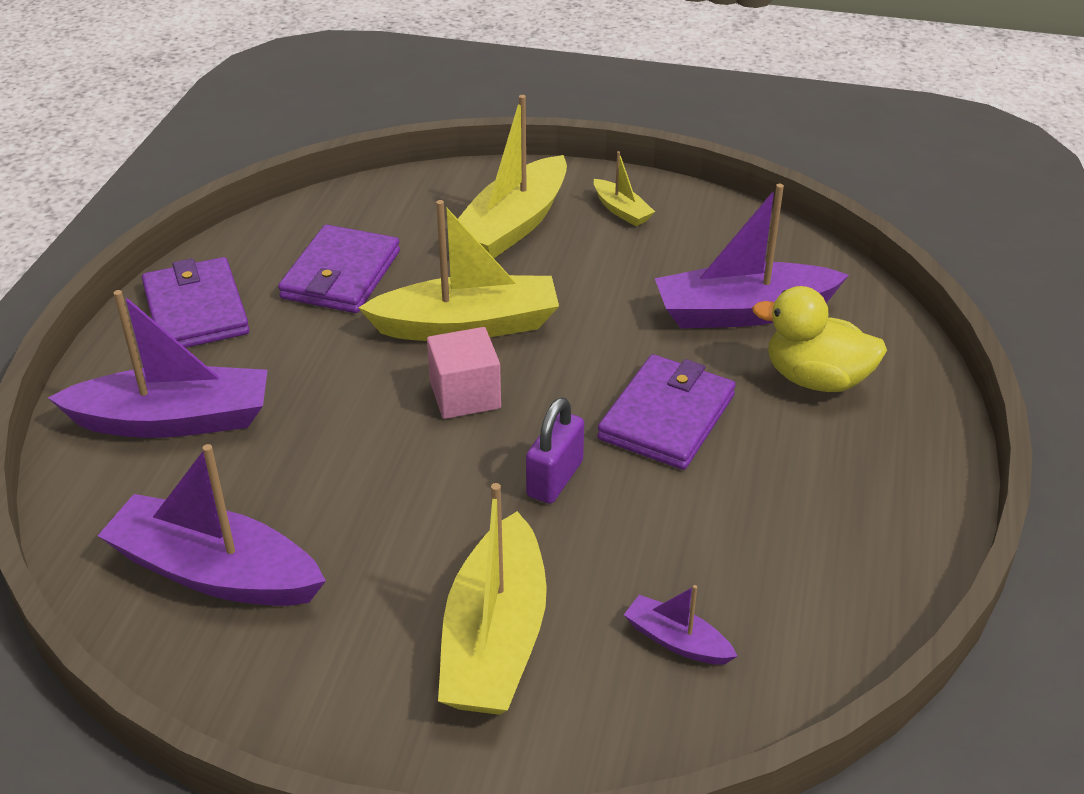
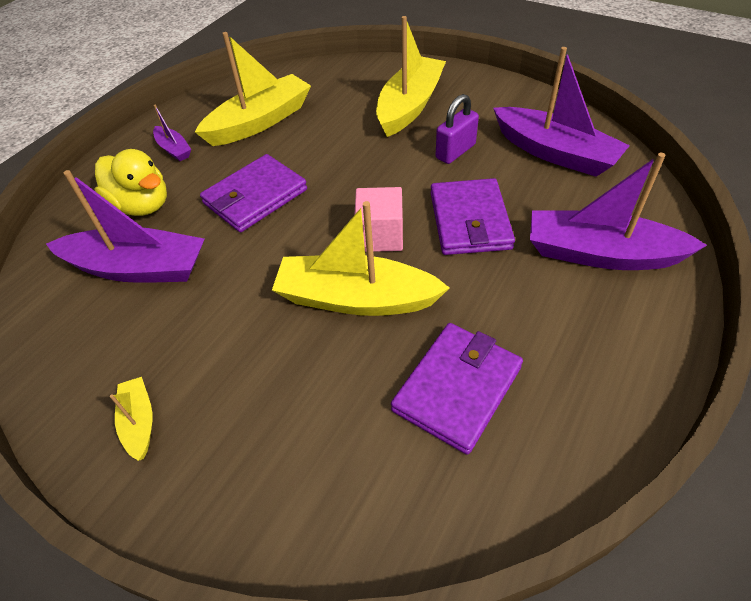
camera: 160 degrees left, 10 degrees up
(196, 310) = (604, 370): purple wallet -> purple wallet (470, 221)
(513, 225) = (260, 426): yellow boat -> yellow boat (260, 122)
(555, 479) = (345, 171): purple padlock -> purple padlock (455, 151)
(677, 641) = (326, 95): purple boat -> purple boat (174, 149)

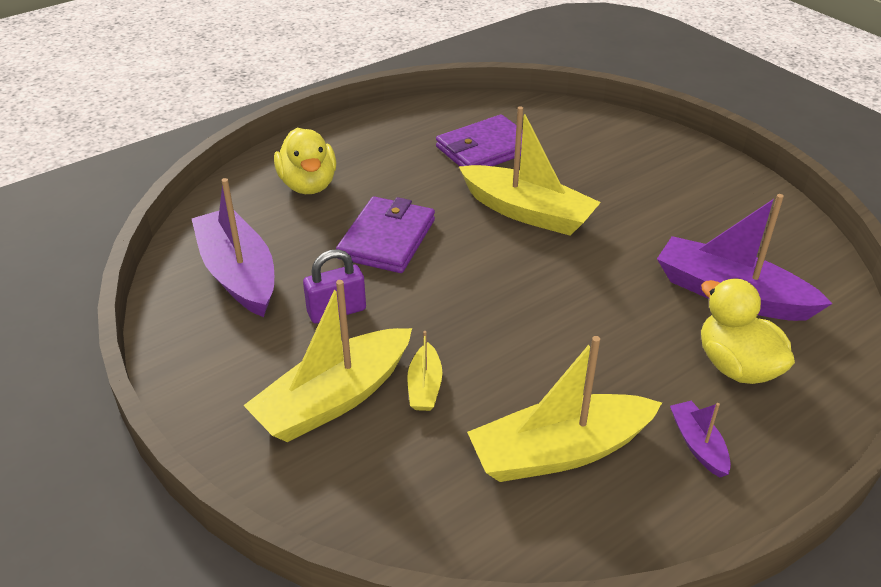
camera: 160 degrees left, 10 degrees down
(139, 422) = (715, 189): yellow boat -> yellow boat (425, 386)
(255, 197) = (594, 332): purple wallet -> none
(380, 236) = (478, 251): pink cube -> none
(600, 254) = (308, 185): purple boat -> yellow duck

